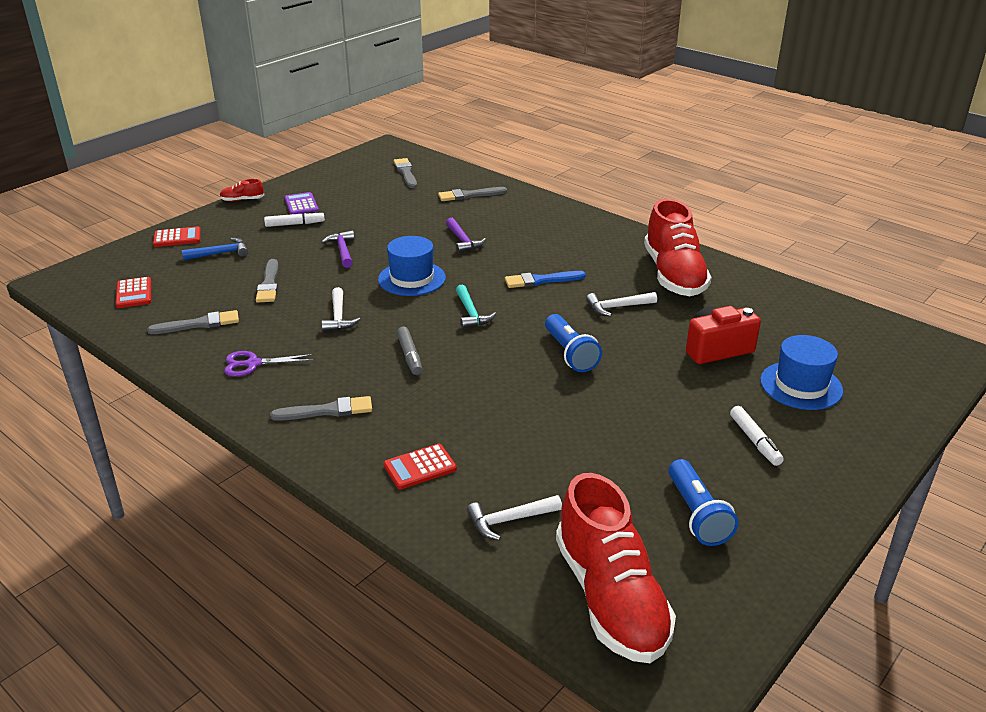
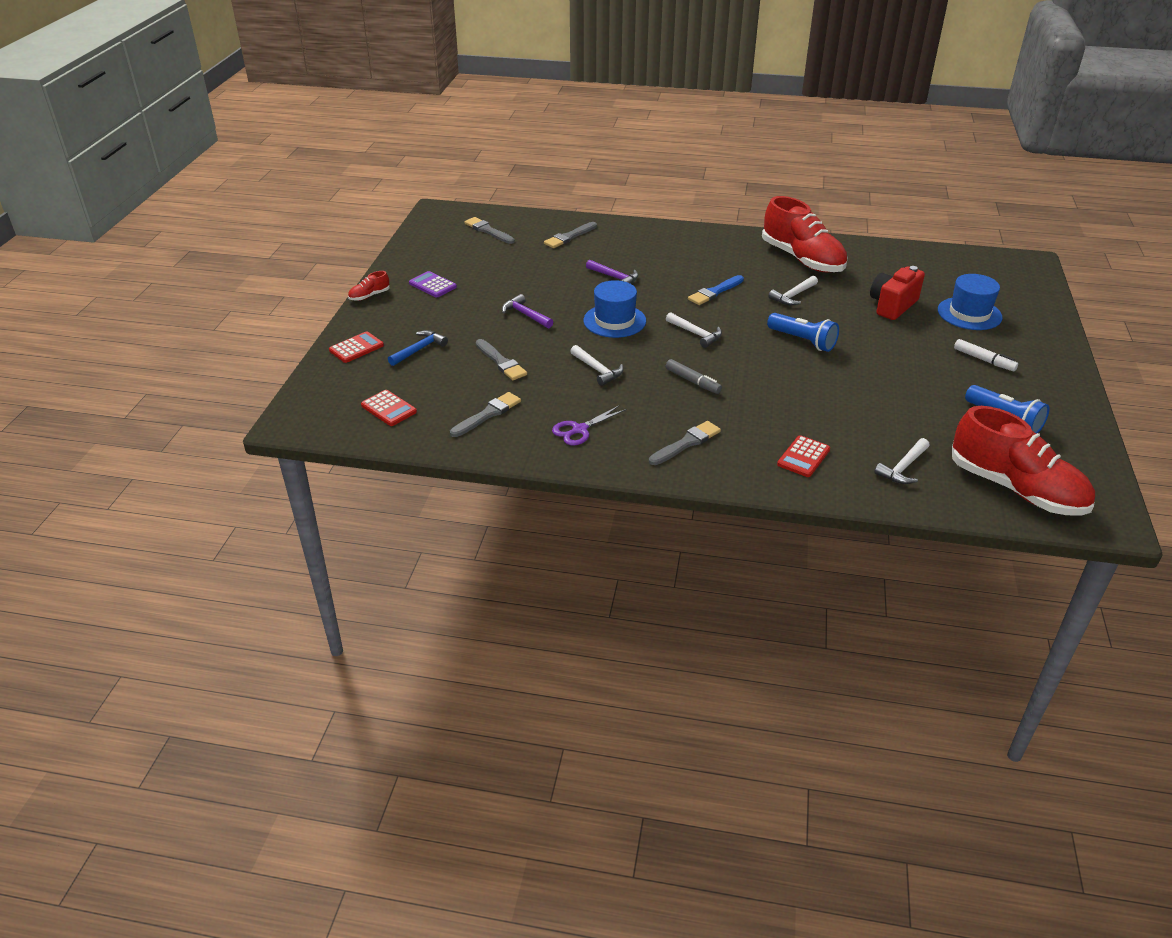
camera: 30 degrees left, 5 degrees up
(294, 224) = (450, 304): white marker -> none
(471, 313) = (696, 334): turquoise hammer -> white hammer

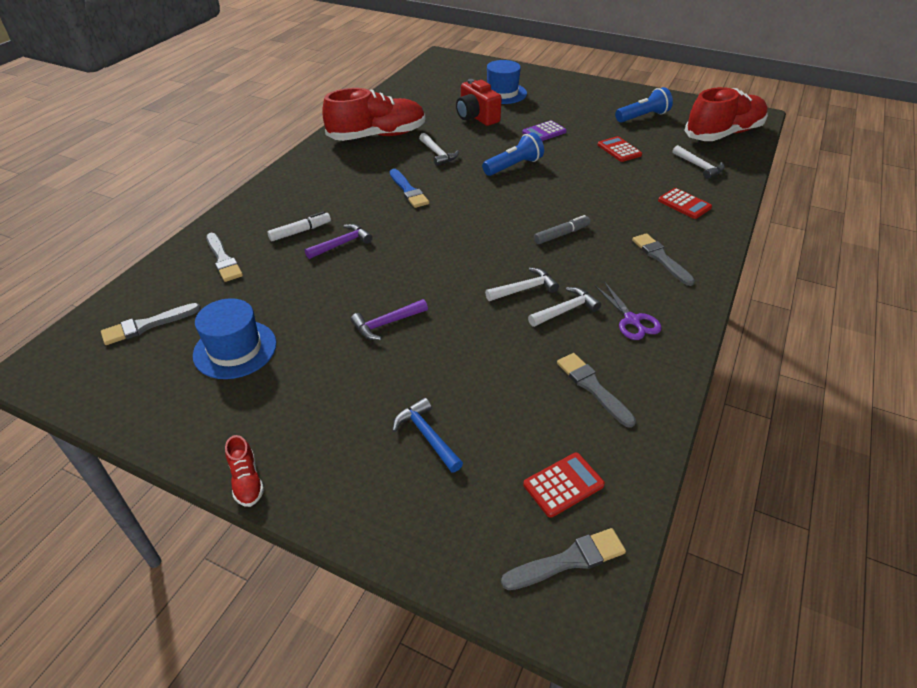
camera: 75 degrees left, 5 degrees up
(356, 348) = (394, 511): red calculator -> red calculator (619, 150)
(432, 285) = (261, 401): purple calculator -> purple calculator (544, 132)
(501, 362) = (485, 360): grey brush -> grey brush (568, 560)
(614, 321) = (432, 260): blue hat -> blue hat (235, 349)
(696, 334) = (480, 216): white hammer -> white hammer (566, 310)
(983, 360) = (566, 104): white marker -> white marker (300, 231)

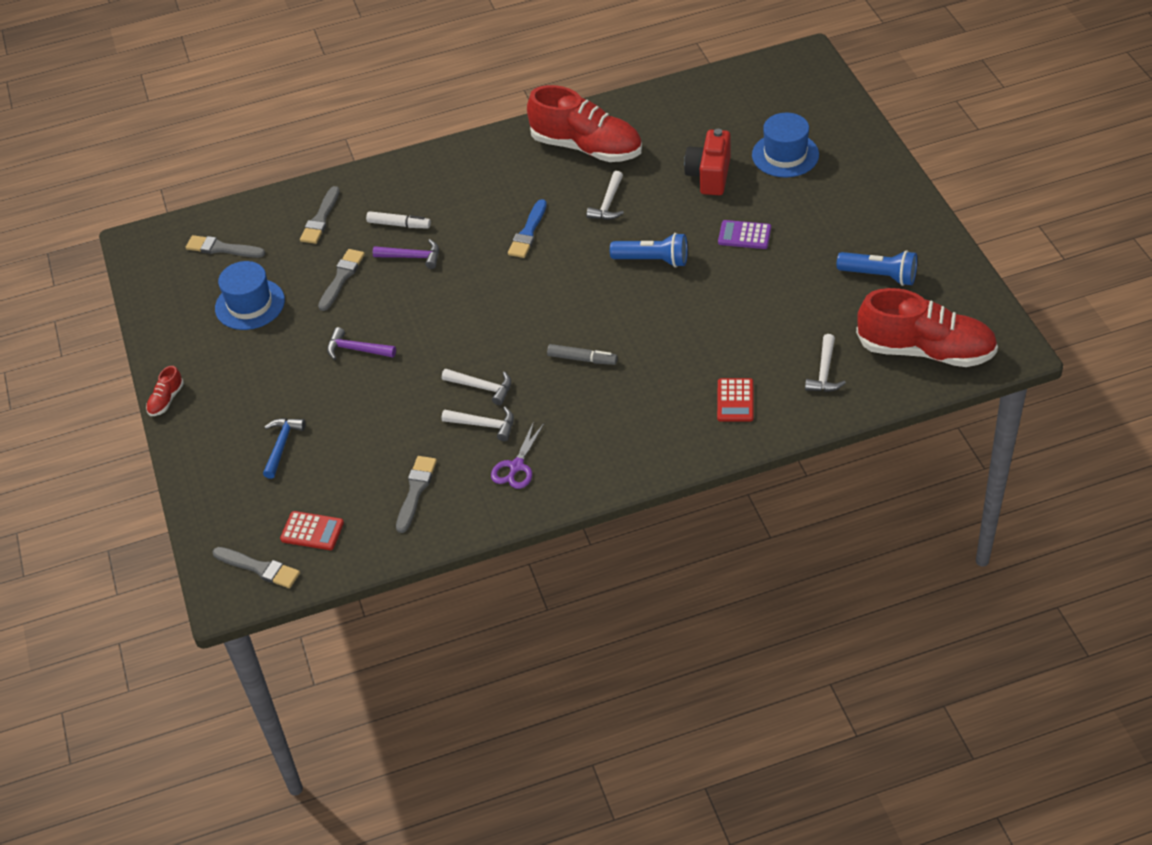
camera: 50 degrees right, 5 degrees up
(619, 150) = (781, 303): red calculator -> none
(660, 258) = (624, 434): grey brush -> grey brush (341, 278)

